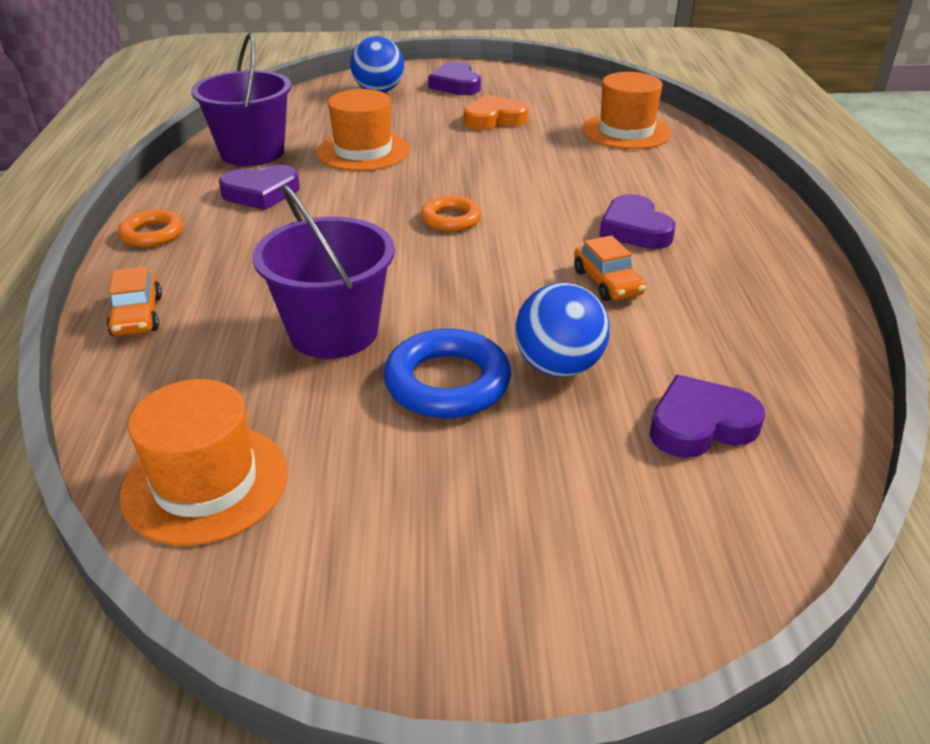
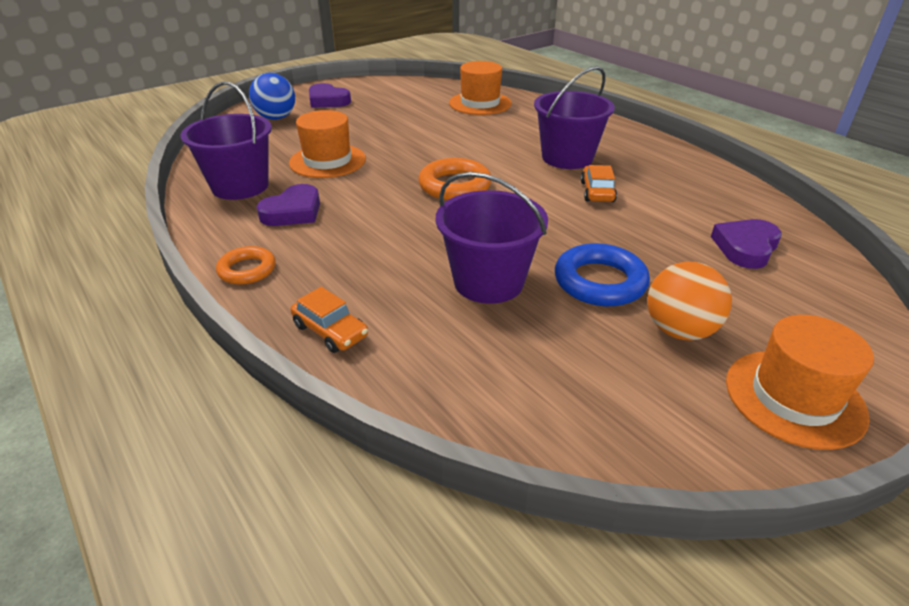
camera: 35 degrees left, 0 degrees up
(205, 483) = (556, 412): orange hat -> orange hat (794, 397)
(451, 219) = (455, 186): orange ring -> orange ring, size x1.57
(452, 474) = (679, 330): none -> orange ball
(494, 119) = (388, 116): orange heart -> none
(558, 366) = (641, 247): blue ball -> none
(607, 282) = (597, 192): orange car -> orange car turned 120 degrees counterclockwise
(635, 229) = (567, 157): purple heart -> purple bucket

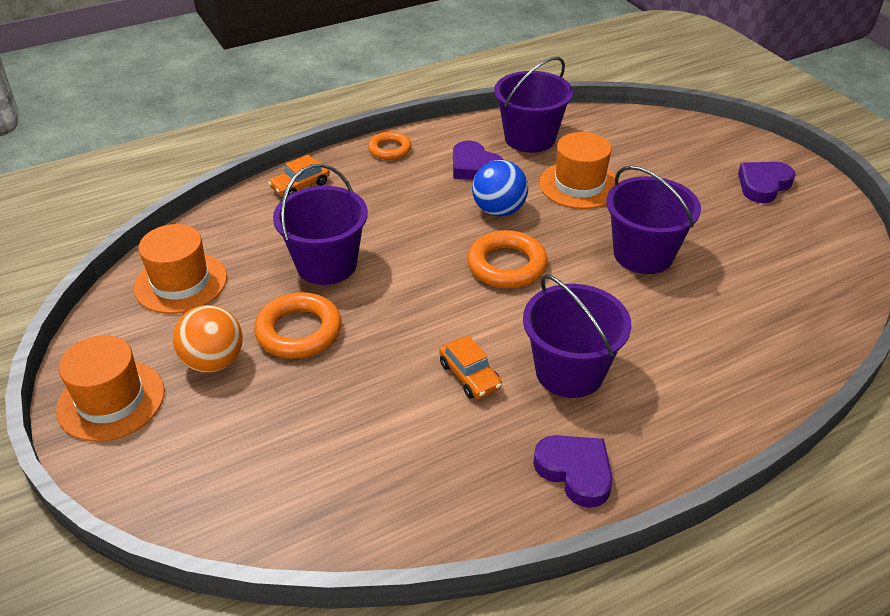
camera: 100 degrees right, 5 degrees up
(276, 118) = (700, 150): blue ball -> blue ball (499, 210)
(423, 137) = (643, 254): none -> purple bucket
(480, 103) = (771, 320): orange hat -> orange hat (181, 282)
(597, 192) = (470, 376): orange car -> orange car turned 45 degrees clockwise
(600, 282) = (299, 331): blue ring -> orange ring
(745, 247) = (311, 467): purple heart -> purple heart (575, 472)

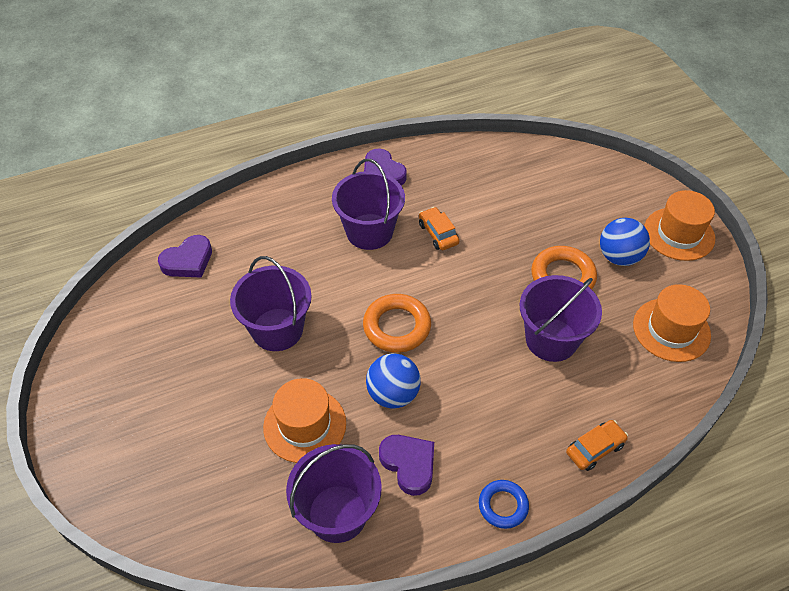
camera: 175 degrees left, 10 degrees up
(214, 361) = (619, 257): orange ball -> blue ball
(390, 149) = (503, 506): orange ring -> blue ring
(763, 185) = (120, 409): purple heart -> purple heart (188, 261)

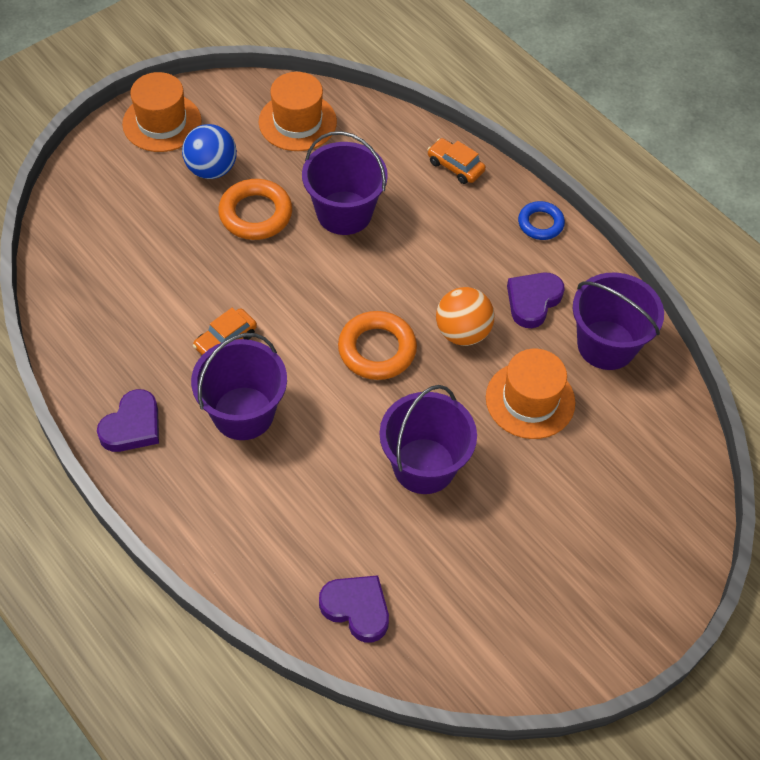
camera: 110 degrees left, 5 degrees up
(393, 394) = (462, 332): blue ball -> orange ball

